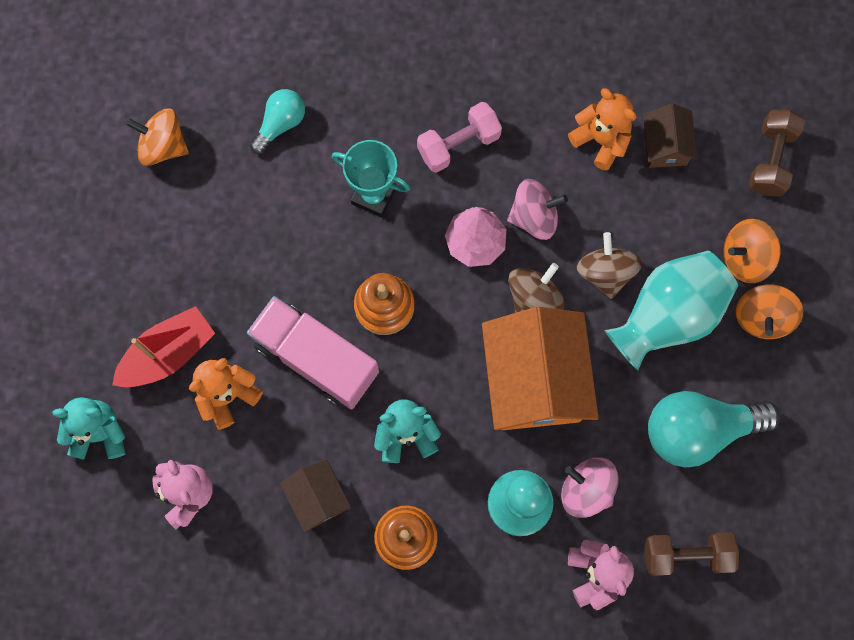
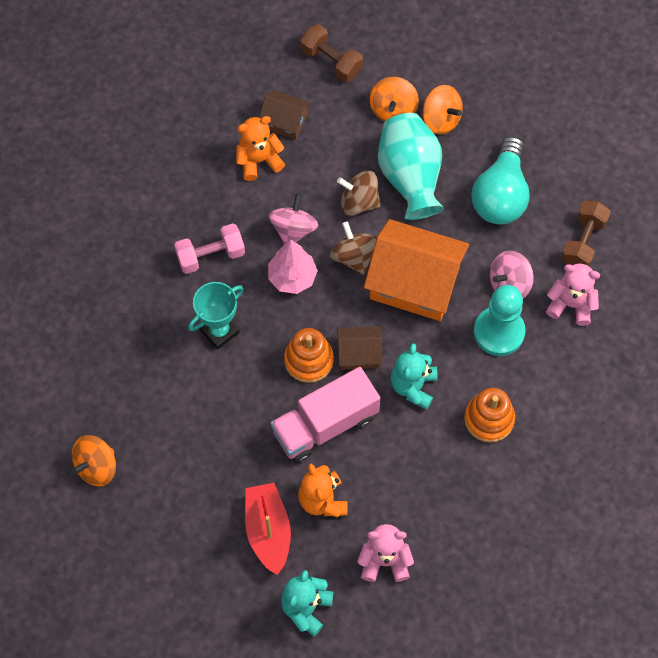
camera: 65 degrees left, 10 degrees down
(280, 124) = (126, 373): turquoise light bulb -> none
(317, 497) = (431, 468): brown house -> brown house (359, 354)
(458, 144) = (210, 256): pink dumbbell -> pink dumbbell turned 75 degrees clockwise

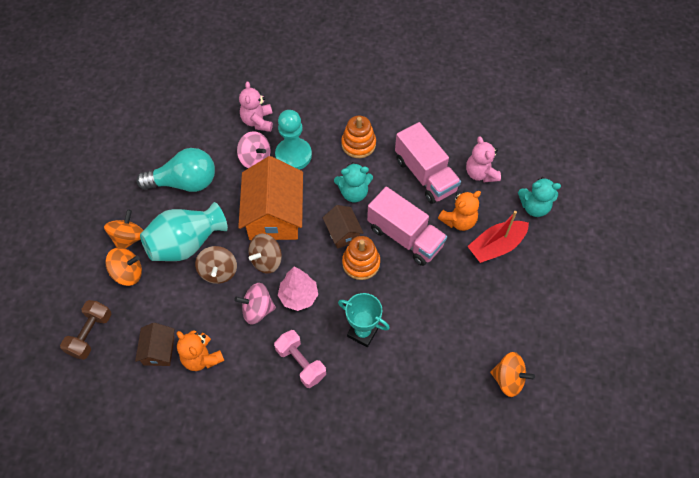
camera: 110 degrees left, 5 degrees down
(408, 486) = (425, 175): none -> pink truck
(583, 242) = (208, 126): brown dumbbell -> none

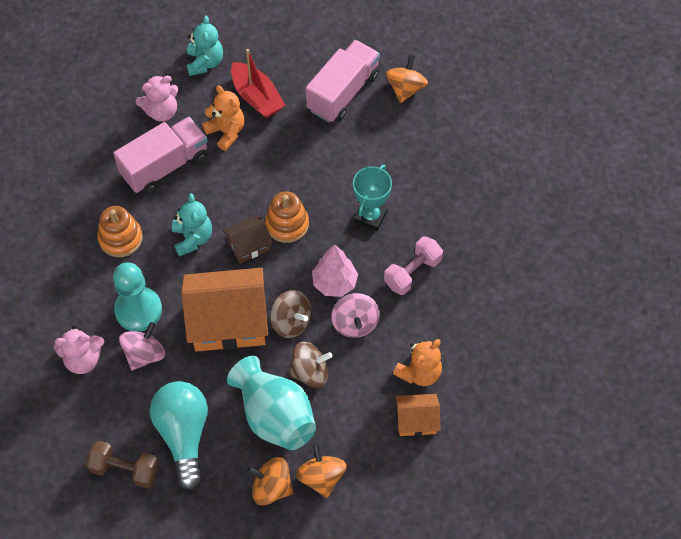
camera: 95 degrees left, 0 degrees up
(90, 334) = (406, 503): brown dumbbell -> brown dumbbell (125, 470)
(159, 350) = (416, 420): brown house -> orange house
(405, 236) = (250, 183): pink truck -> pink truck (343, 93)

